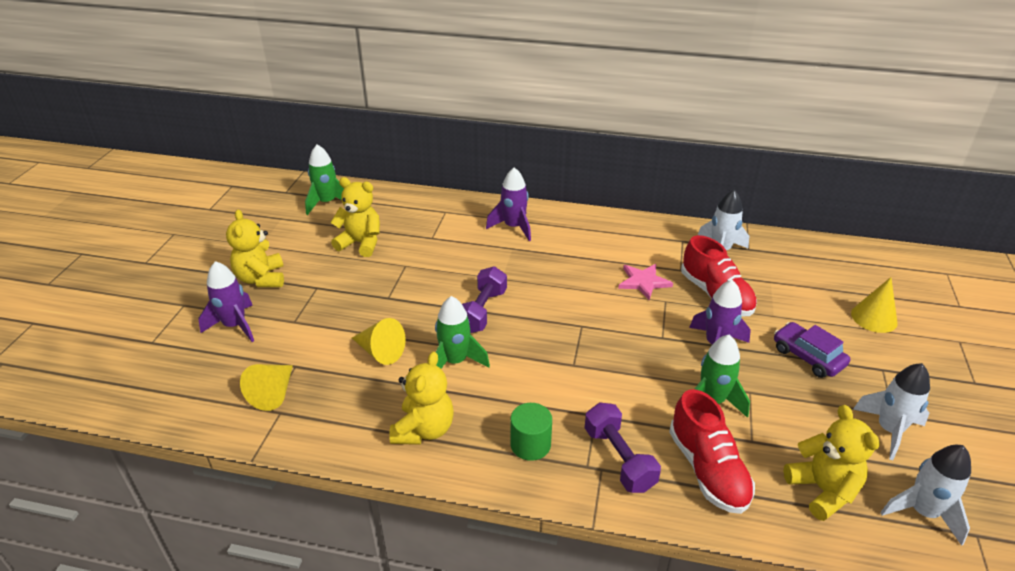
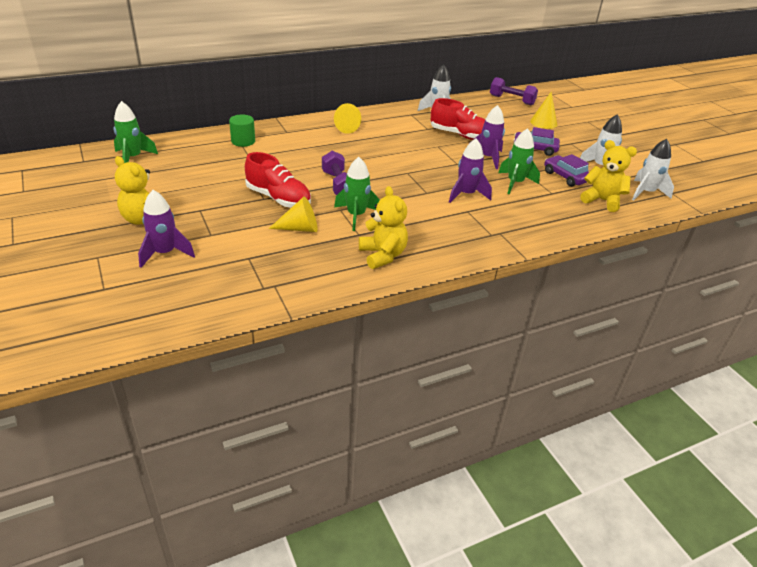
camera: 40 degrees left, 0 degrees up
(274, 393) = (254, 277): yellow cone -> yellow cone (344, 127)
(361, 243) = (198, 174): yellow teddy bear -> none
(513, 227) = (299, 135): purple rocket -> purple rocket (466, 194)
(530, 444) = (451, 237): green cylinder -> green cylinder (243, 141)
(619, 459) = (502, 225): purple dumbbell -> purple dumbbell (511, 100)
(643, 282) = (415, 140): pink star -> none
(707, 470) = (547, 212): red shoe -> red shoe (278, 198)
(806, 423) = (565, 177): none -> purple car

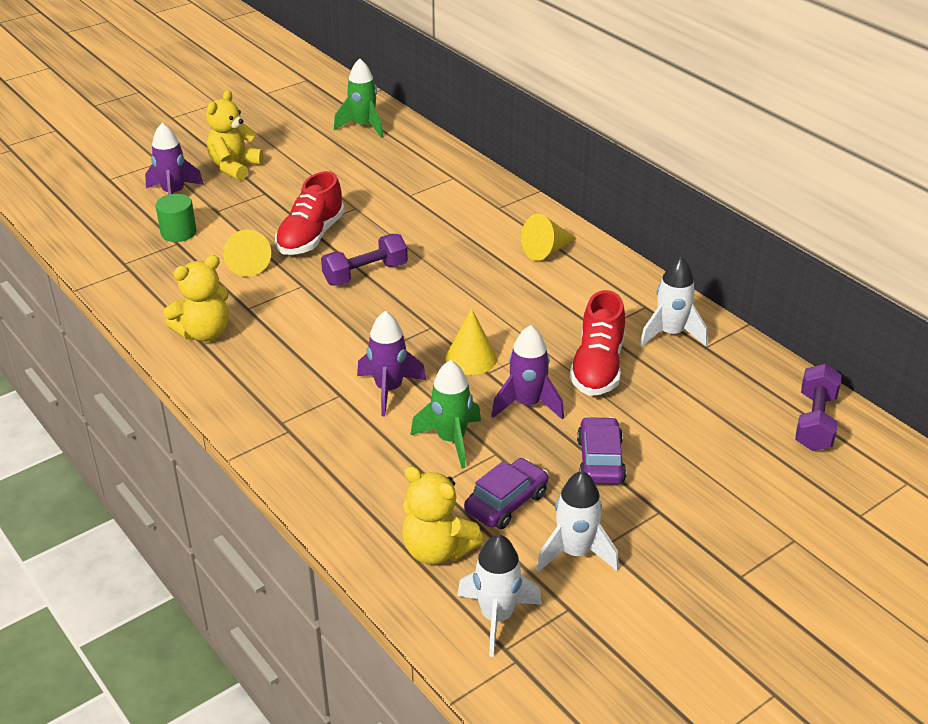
camera: 80 degrees right, 0 degrees up
(243, 141) = (448, 182): green cylinder -> green cylinder (178, 232)
(356, 216) = (291, 300): green rocket -> none
(543, 122) = (733, 470): yellow cone -> yellow cone (471, 358)
(602, 200) = (437, 550): yellow teddy bear -> yellow teddy bear turned 105 degrees clockwise

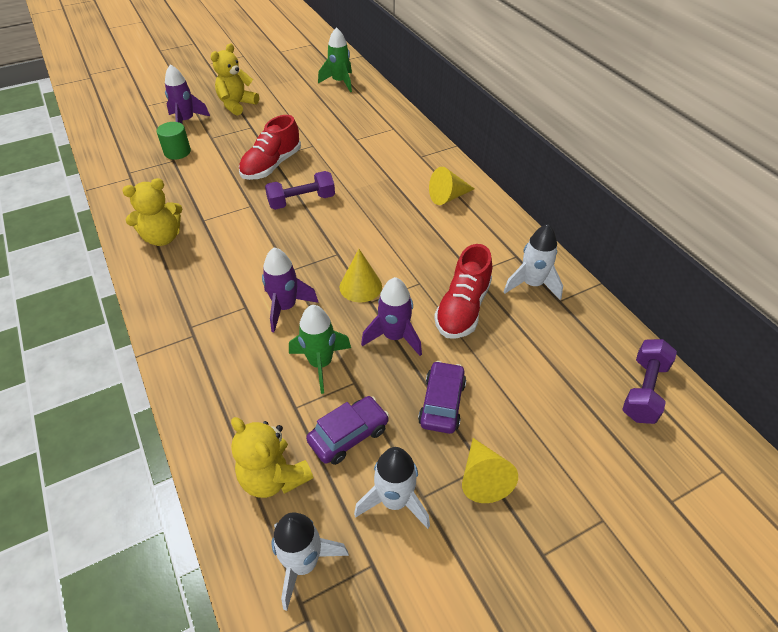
camera: 10 degrees right, 10 degrees up
(247, 264) = (217, 183): yellow cone -> yellow cone (483, 478)

